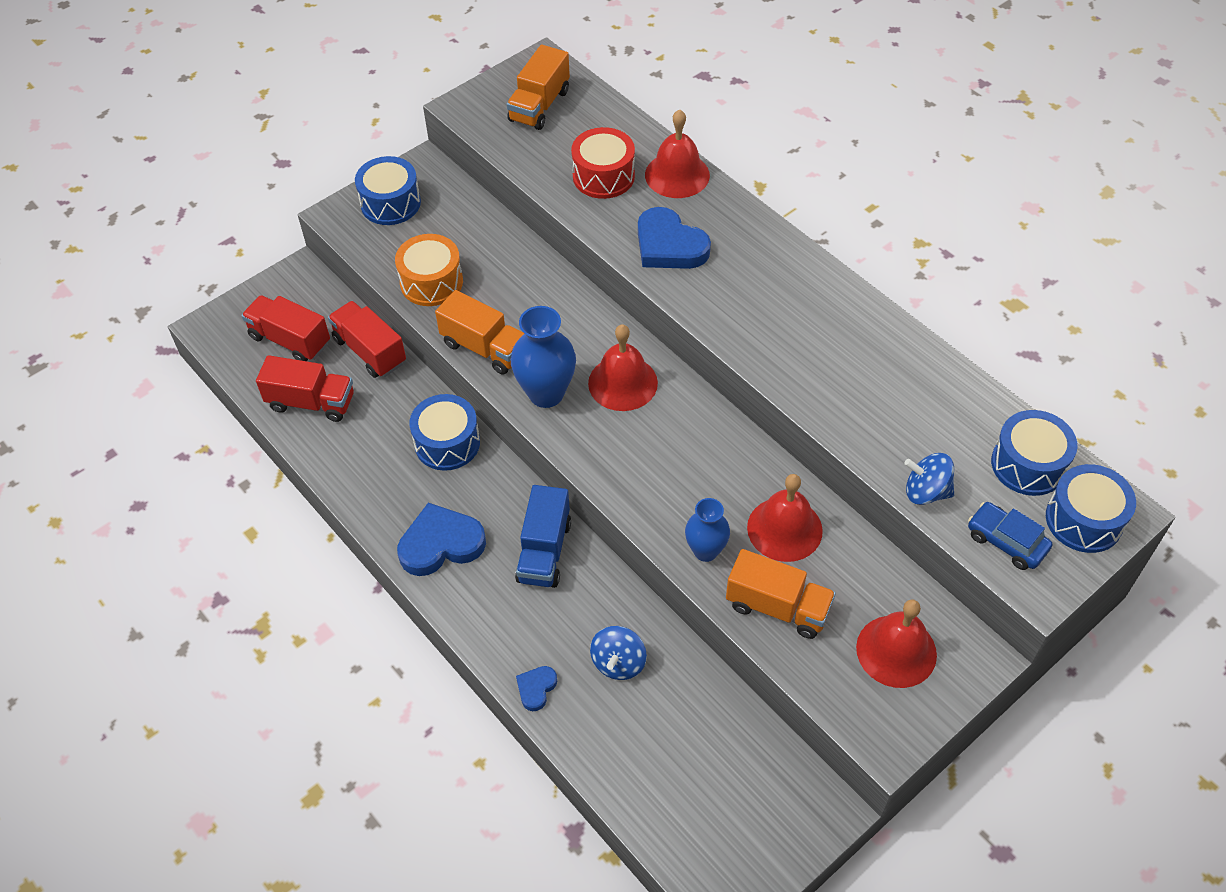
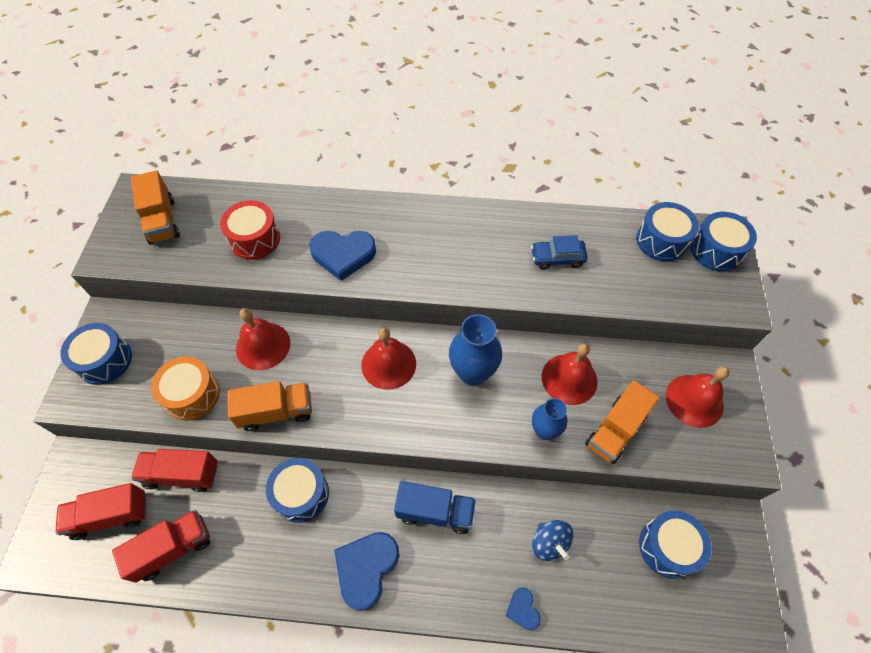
camera: 45 degrees left, 5 degrees up
(544, 551) = (435, 512): blue truck -> blue truck turned 45 degrees counterclockwise
(546, 393) = (348, 410): blue vase -> blue vase (473, 373)
(677, 175) = (302, 207): red bell -> red bell (263, 345)
(729, 765) = (668, 547): none -> blue drum
(777, 607) = (615, 430): orange truck -> orange truck turned 150 degrees clockwise
(926, 492) = (635, 296): blue spinning top -> none
(1006, 541) = (699, 292): blue car -> blue car (557, 258)

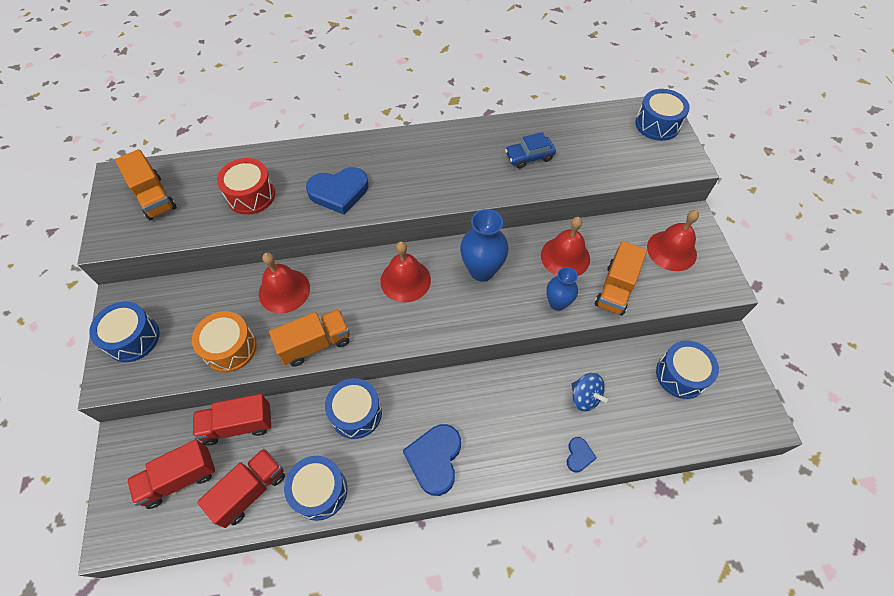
camera: 15 degrees left, 0 degrees up
(435, 512) = (480, 397): blue truck -> none
(523, 609) = (579, 455): blue heart -> blue heart turned 135 degrees counterclockwise
(661, 241) = (611, 125): blue drum -> blue drum (319, 491)

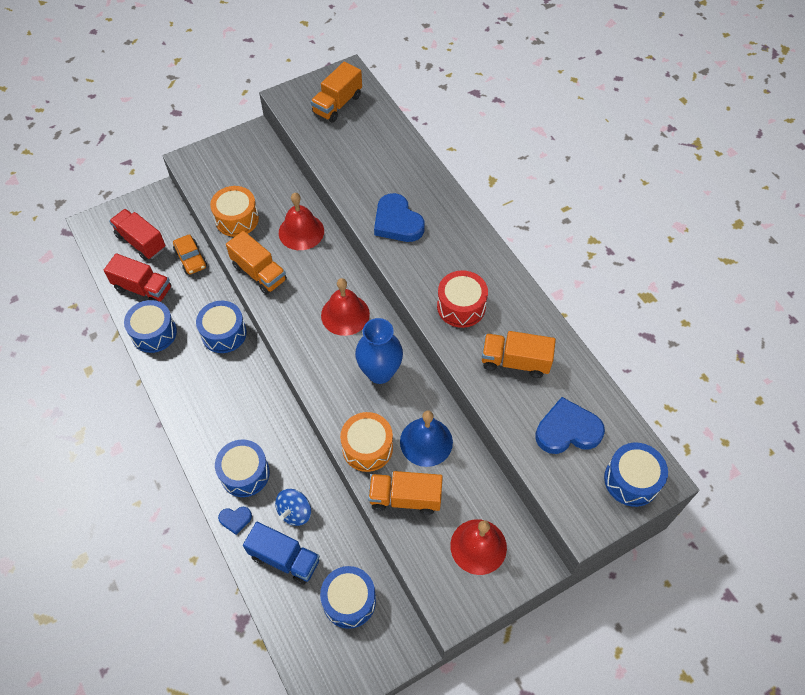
camera: 70 degrees right, 0 degrees up
(133, 338) = (225, 157): blue drum -> blue drum (245, 473)
(238, 425) = (191, 259): red truck -> orange car
(251, 195) = (366, 163): red drum -> red drum (461, 306)
(435, 459) = (200, 404): blue heart -> blue heart (567, 430)
(529, 157) = (515, 361): blue car -> orange truck
(557, 303) = (367, 447): blue vase -> orange drum
(565, 257) = (426, 442): red bell -> blue bell
(630, 419) = (284, 558): none -> blue truck

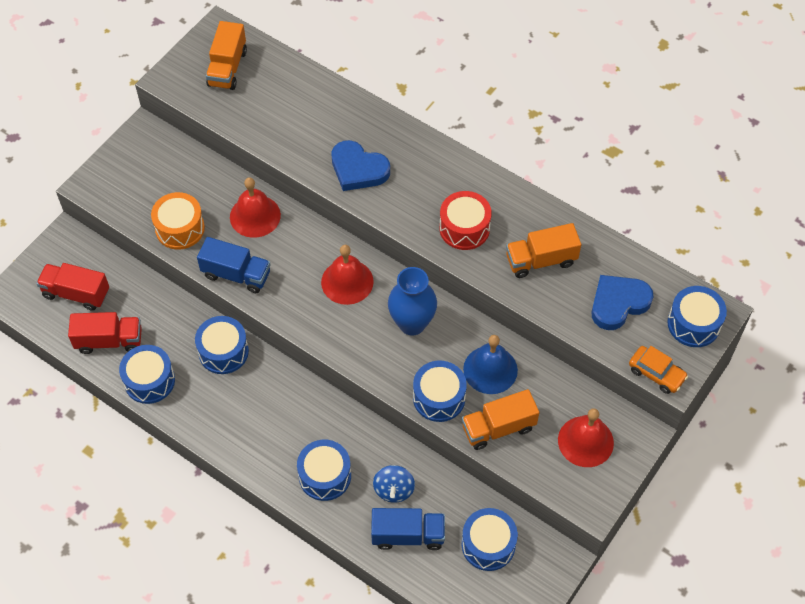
camera: 25 degrees left, 0 degrees up
(191, 259) = (142, 290): orange car -> orange car (656, 373)
(235, 519) = (341, 521): blue heart -> none
(259, 273) = (236, 274): orange truck -> blue truck
(367, 447) = (439, 398): orange drum -> blue drum

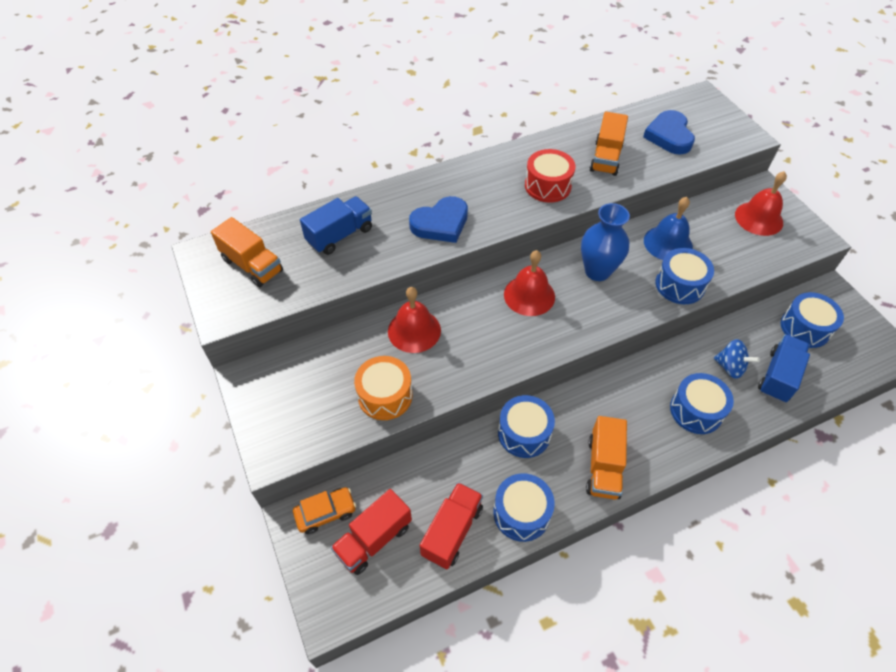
camera: 60 degrees left, 5 degrees down
(236, 274) = (469, 372): blue truck -> blue truck (340, 235)
(498, 428) = (725, 261): orange truck -> orange truck (603, 467)
(656, 373) = (741, 143): orange car -> orange car (326, 513)
(693, 324) = (706, 109): blue drum -> none

